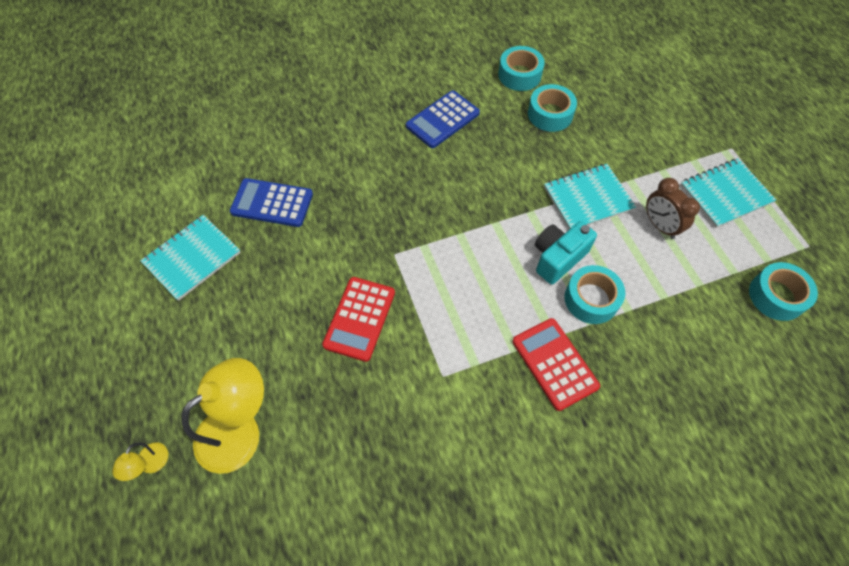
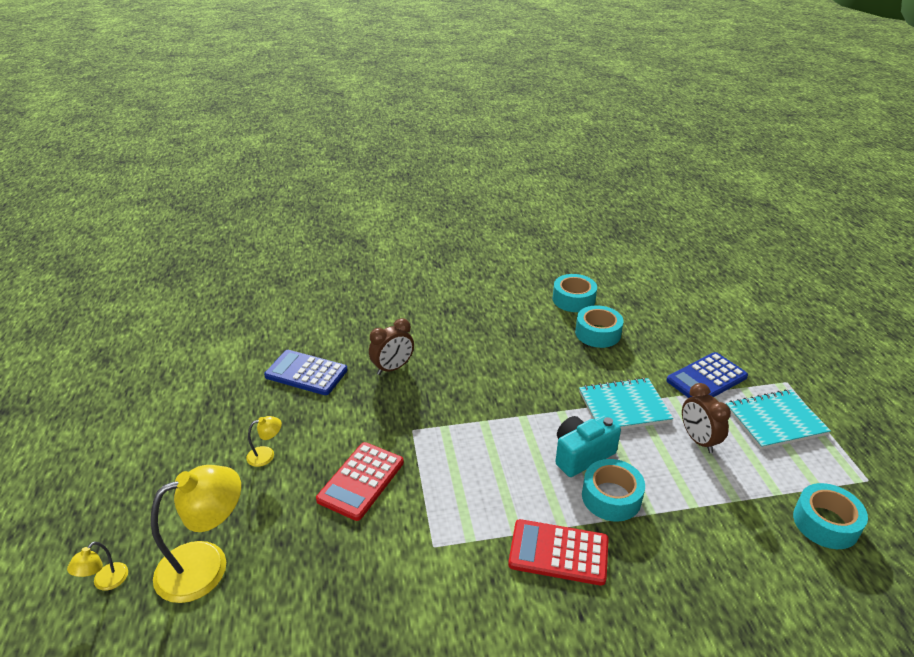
camera: 10 degrees right, 25 degrees down
(192, 258) = (216, 408): turquoise notebook -> none
(260, 304) = (266, 455): none -> yellow lamp
(357, 184) = (393, 368): none -> brown clock
(442, 120) = (489, 326): blue calculator -> blue calculator (706, 379)
(554, 363) = (558, 552): red calculator -> red calculator turned 60 degrees counterclockwise

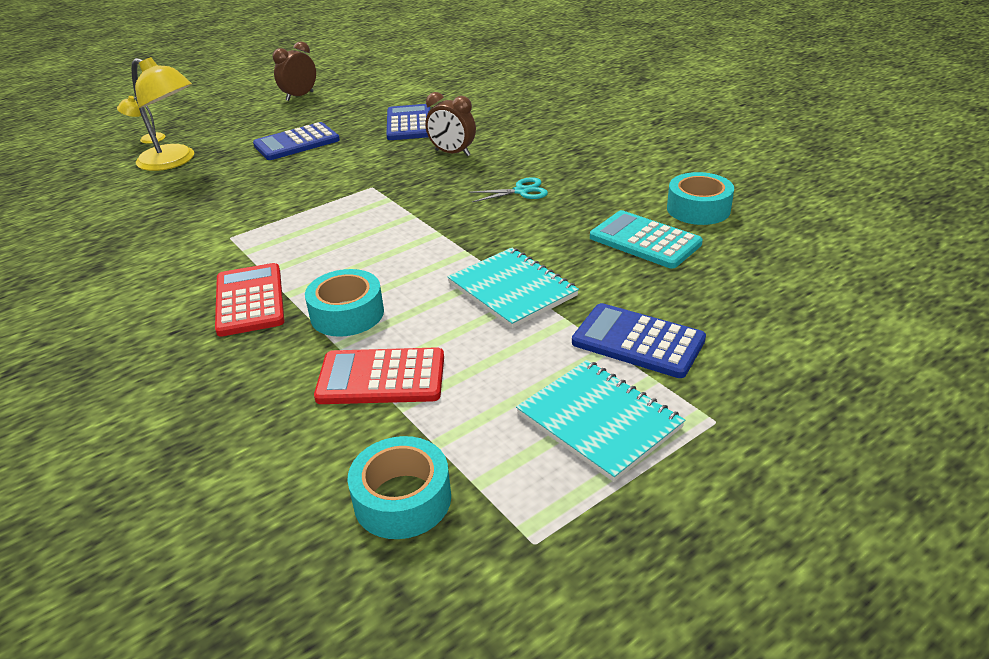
camera: 65 degrees right, 0 degrees up
(266, 455) = (296, 143): yellow lamp -> blue calculator
(361, 481) = (290, 185): red calculator -> red calculator (381, 378)
(490, 357) = (521, 191): none -> turquoise scissors
(582, 455) = (402, 281): turquoise camera -> none
(598, 333) = (645, 240): turquoise tape -> turquoise calculator
(698, 440) = (495, 357): brown clock -> brown clock (300, 96)

